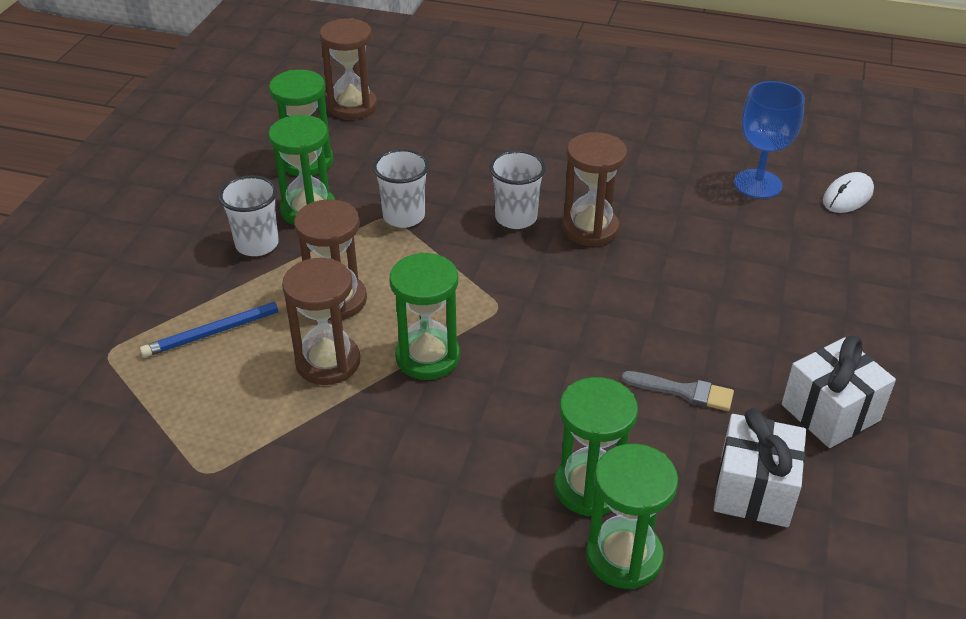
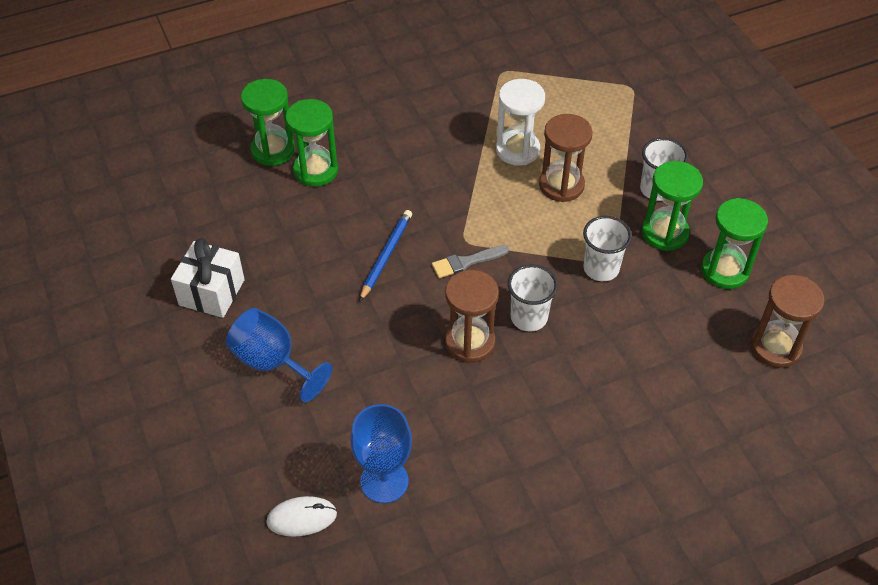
camera: 140 degrees right, 10 degrees up
(218, 331) = (596, 130): blue pencil -> blue pencil (386, 256)
(328, 362) = (517, 150): brown hourglass -> white hourglass
(427, 357) = (469, 185): green hourglass -> none
(684, 391) = (307, 253): grey brush -> grey brush (466, 262)
(754, 490) = (229, 219): white gift -> none
(800, 310) = (273, 363): none -> blue goblet
(847, 196) = (302, 518): white mouse -> white mouse turned 75 degrees clockwise

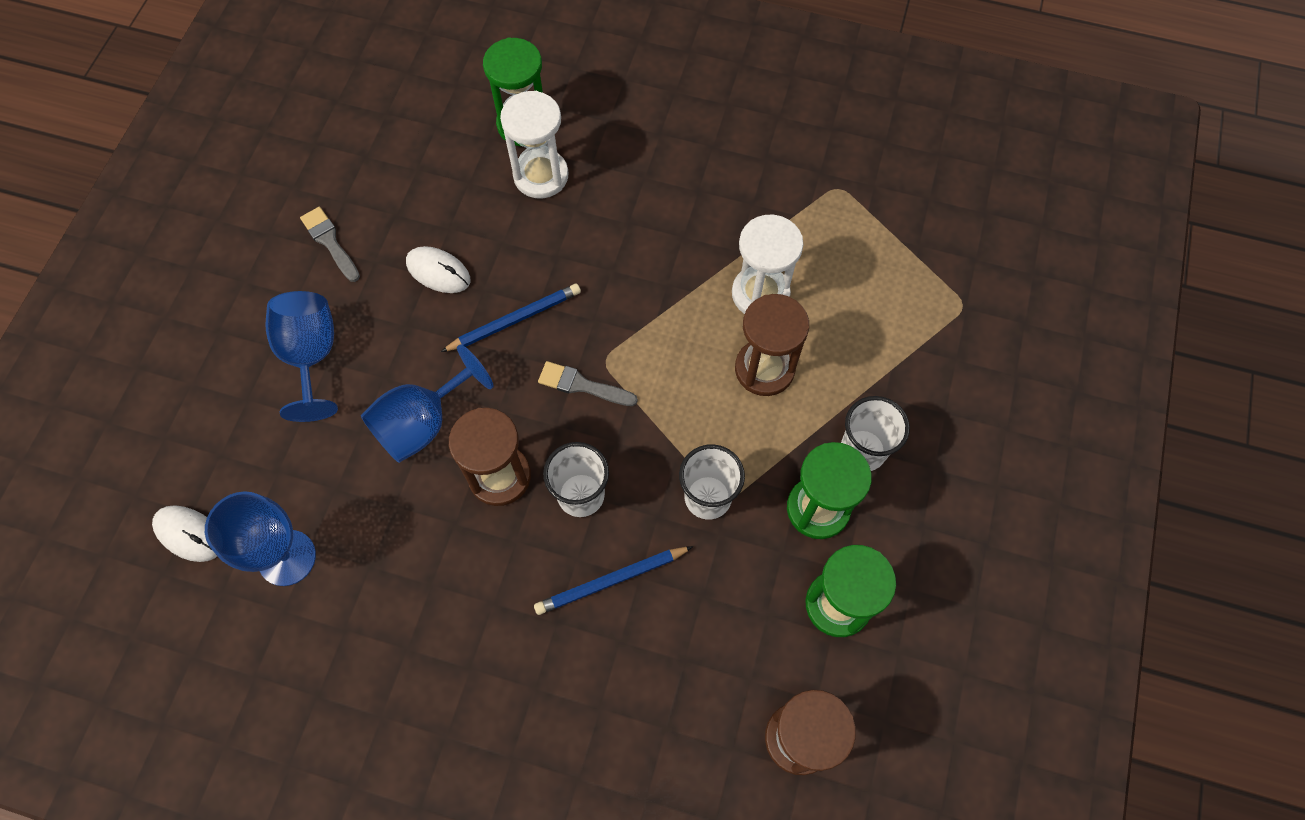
camera: 40 degrees right, 15 degrees up
(212, 292) = (330, 242): white gift -> grey brush
(306, 262) = (438, 271): none -> white mouse
(315, 170) = (541, 176): green hourglass -> white hourglass
(390, 347) = (423, 423): none -> blue goblet
(594, 347) = (611, 581): none -> blue pencil

